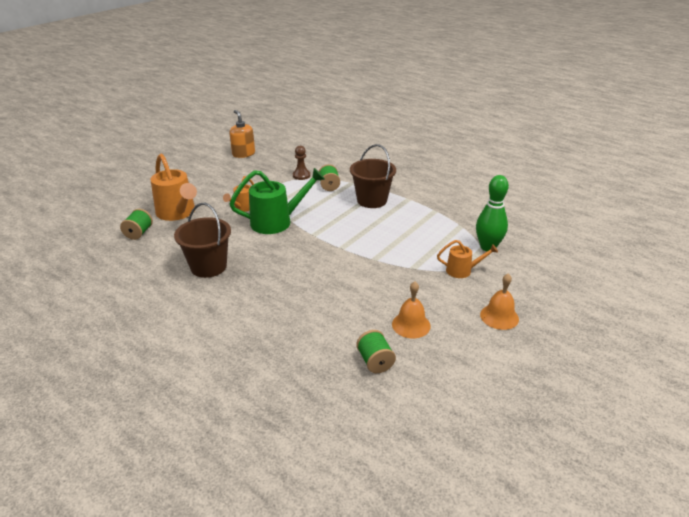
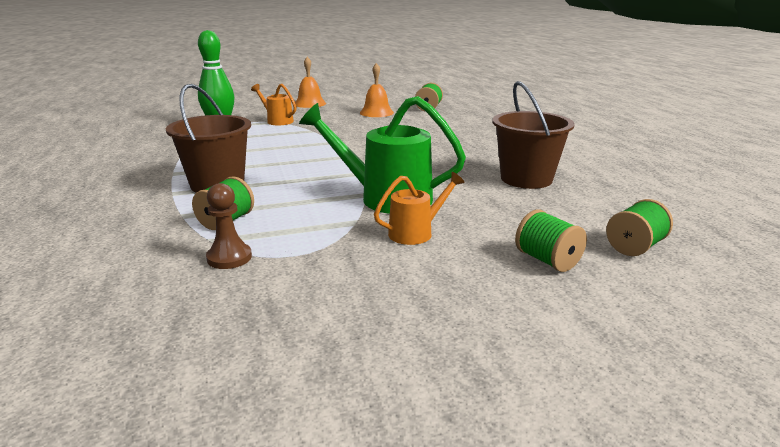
camera: 145 degrees left, 10 degrees down
(178, 213) = (547, 260): orange watering can -> green spool
(243, 154) = (243, 395): orange soap dispenser -> none

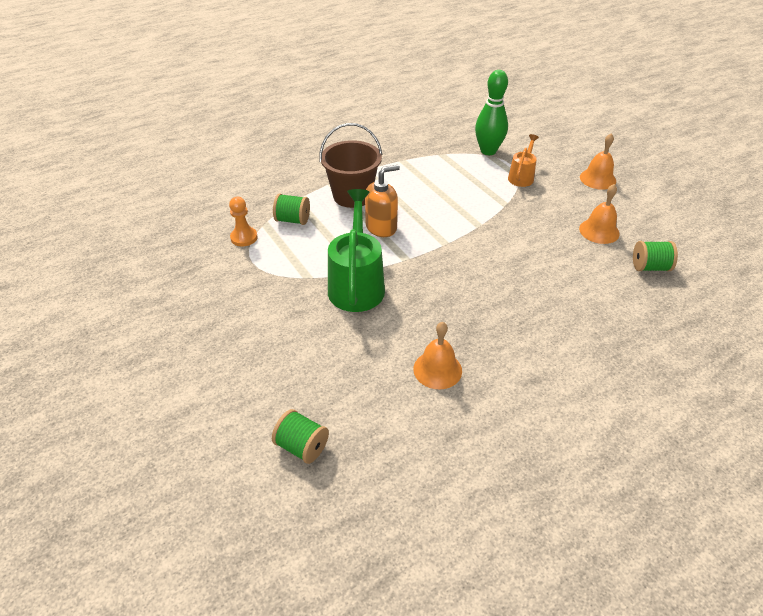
camera: 75 degrees right, 20 degrees up
(229, 258) = (244, 237): brown pawn -> orange pawn
(295, 177) = (381, 227): none -> orange soap dispenser
(416, 232) = (297, 311): orange watering can -> none
(526, 179) = (437, 369): brown bucket -> orange bell
(547, 260) = (267, 388): green spool -> none

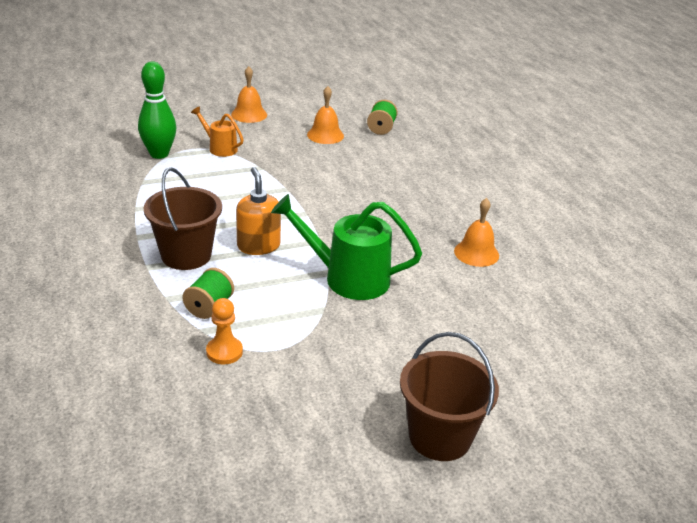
camera: 80 degrees left, 10 degrees down
(164, 366) = (440, 437): none -> brown bucket
(302, 446) = (557, 344): green spool -> none

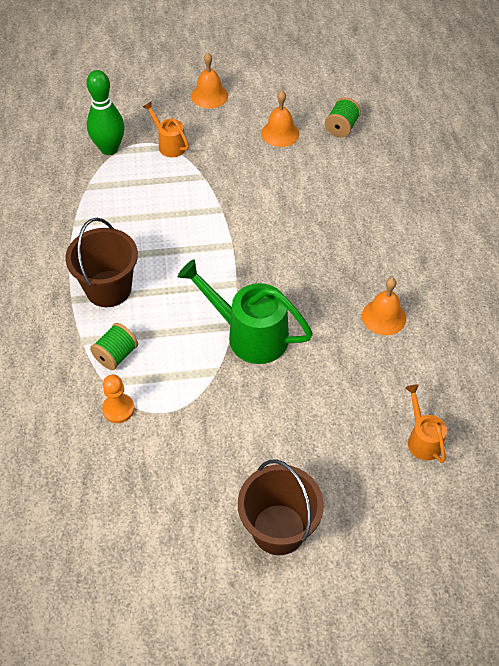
camera: 15 degrees right, 20 degrees up
(258, 246) = (176, 284): orange soap dispenser -> none
(556, 342) = (422, 439): none -> orange watering can

